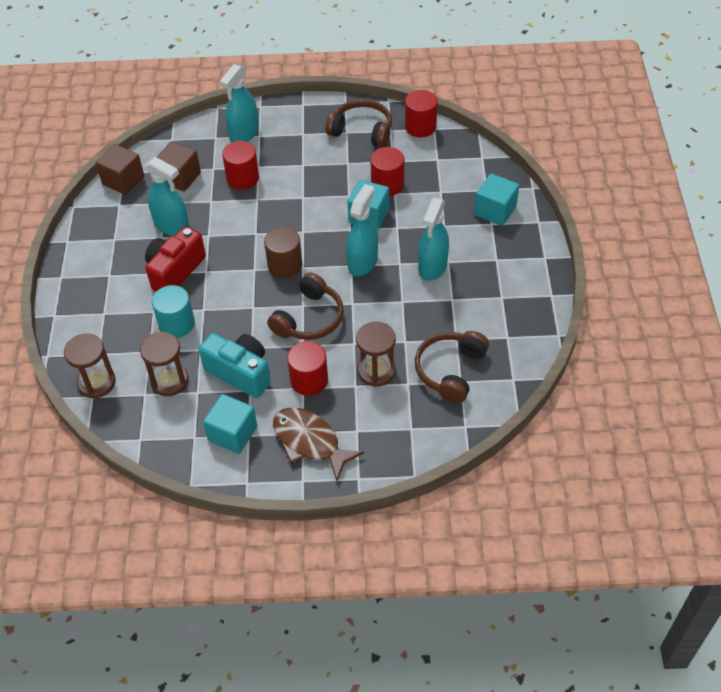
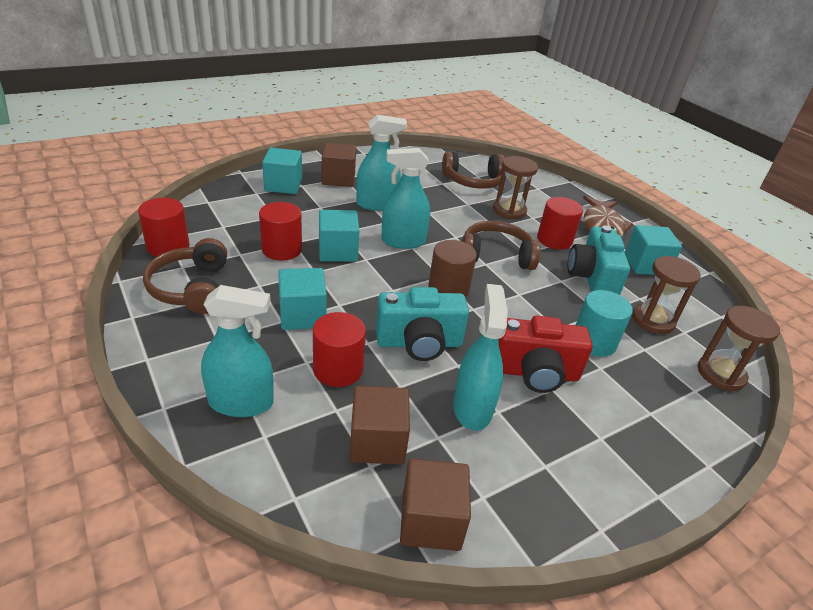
camera: 125 degrees left, 15 degrees down
(239, 224) = (419, 343): none -> turquoise camera
(302, 176) = (302, 315): none -> turquoise cube
(495, 254) = (338, 179): none -> brown cube

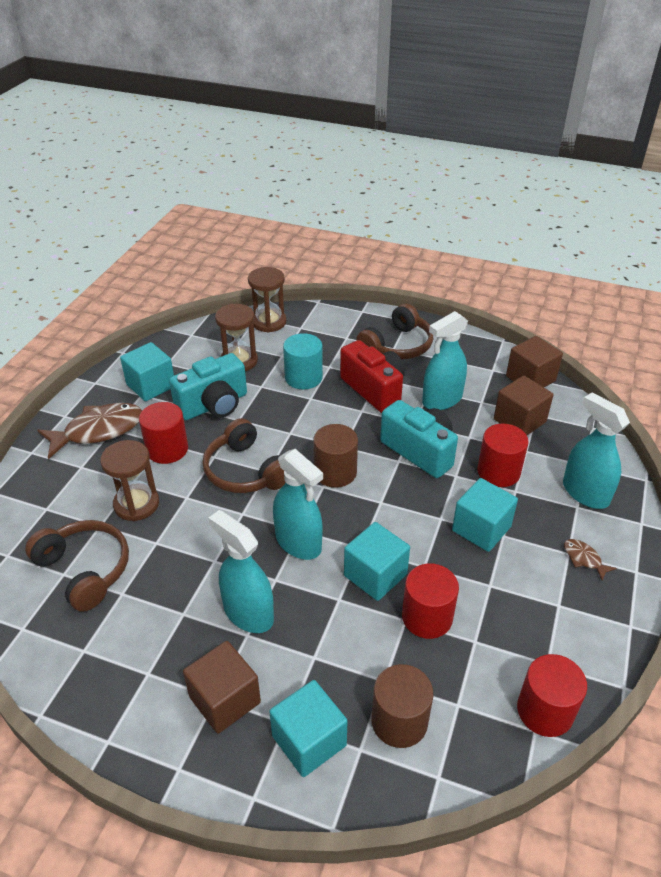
camera: 125 degrees left, 5 degrees up
(191, 288) = (556, 625): brown headphones -> brown headphones (397, 346)
(201, 342) = (584, 559): none -> brown fish
(248, 208) = (399, 721): none -> brown cylinder

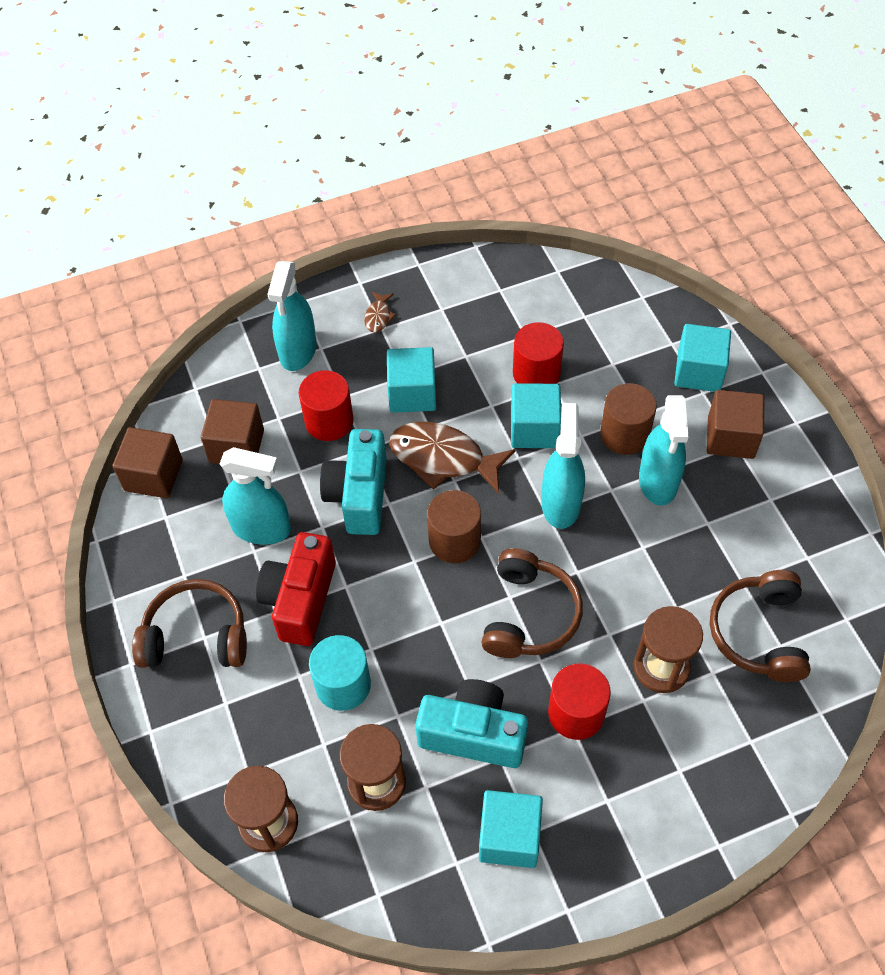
camera: 130 degrees left, 15 degrees up
(98, 431) = (624, 811): brown fish -> brown fish (443, 458)
(399, 721) = (631, 337): brown cylinder -> brown cylinder (624, 434)
(545, 710) = (538, 273): red cylinder -> none

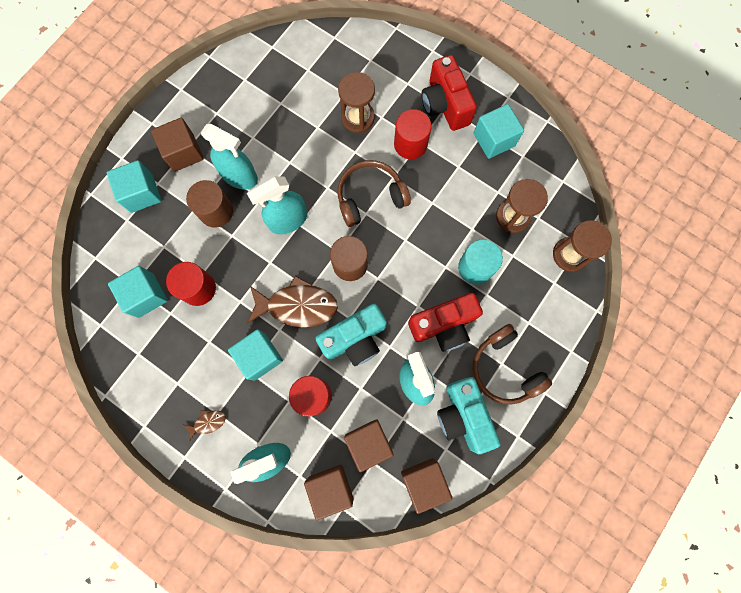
camera: 125 degrees left, 20 degrees up
(223, 388) = (330, 488): none -> brown cube
(443, 458) = (297, 306): brown fish -> brown fish turned 75 degrees counterclockwise
(473, 734) = (455, 186): turquoise camera -> turquoise camera (463, 416)
(534, 429) = (243, 265): turquoise cube -> turquoise cube (146, 295)
(611, 802) = (445, 105): none -> red camera
(658, 481) = (239, 176): turquoise spray bottle -> turquoise spray bottle turned 60 degrees clockwise
(758, 633) = (307, 82): brown headphones -> none

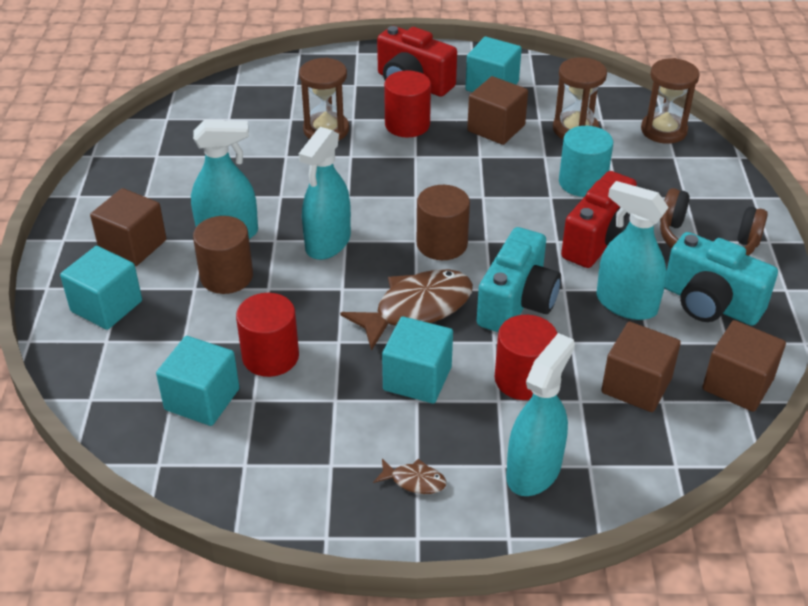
camera: 35 degrees left, 35 degrees down
(208, 422) = (414, 481): brown fish -> brown fish turned 75 degrees clockwise
(330, 488) = (640, 454): brown cube -> brown cube (496, 128)
(370, 197) = (406, 182): brown headphones -> none

